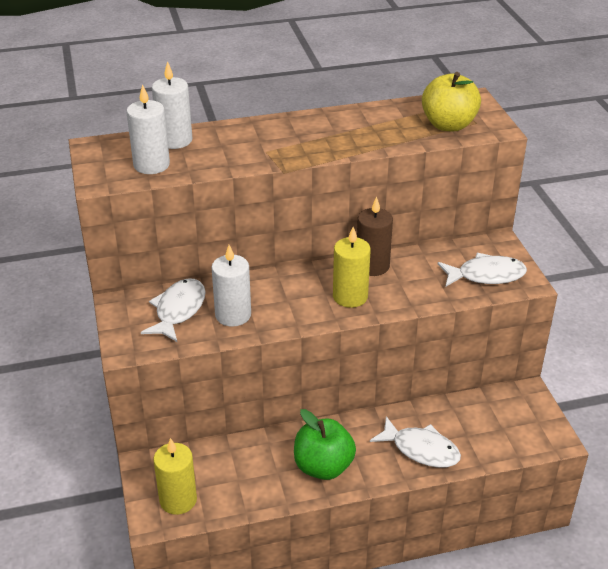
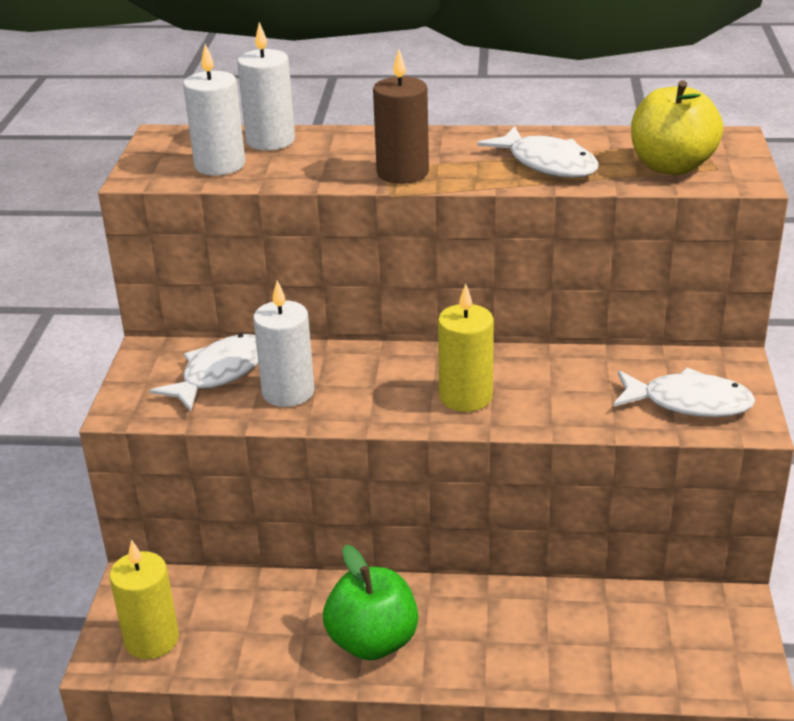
camera: 20 degrees right, 5 degrees down
(372, 266) = (521, 362): brown candle -> brown candle (402, 173)
(421, 449) = (529, 650): white fish -> white fish (547, 164)

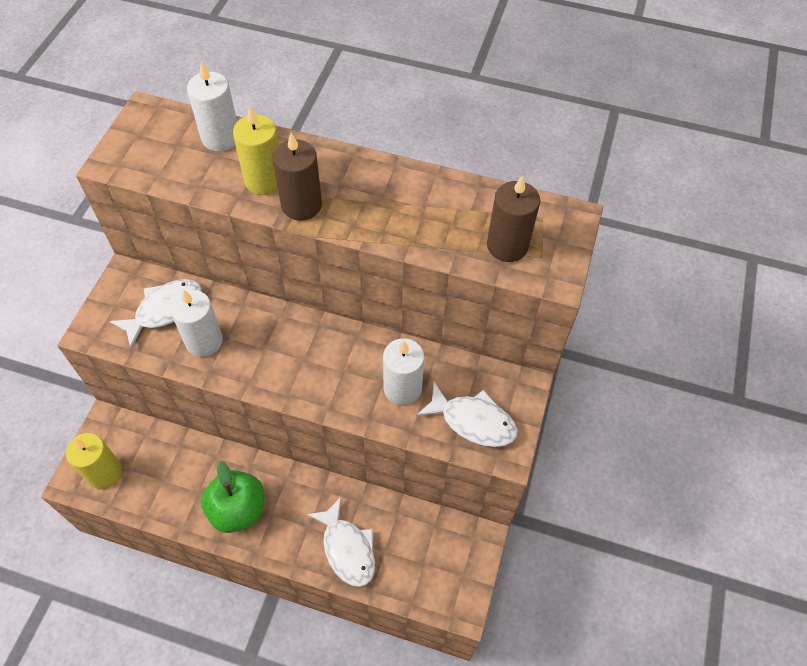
camera: 10 degrees right, 25 degrees up
(220, 165) = (172, 162): white candle -> white candle (402, 388)
(465, 397) = (322, 376): yellow candle -> yellow candle (264, 180)
(547, 164) = (414, 219): white fish -> white fish (347, 548)
(671, 166) = (507, 246): yellow apple -> brown candle

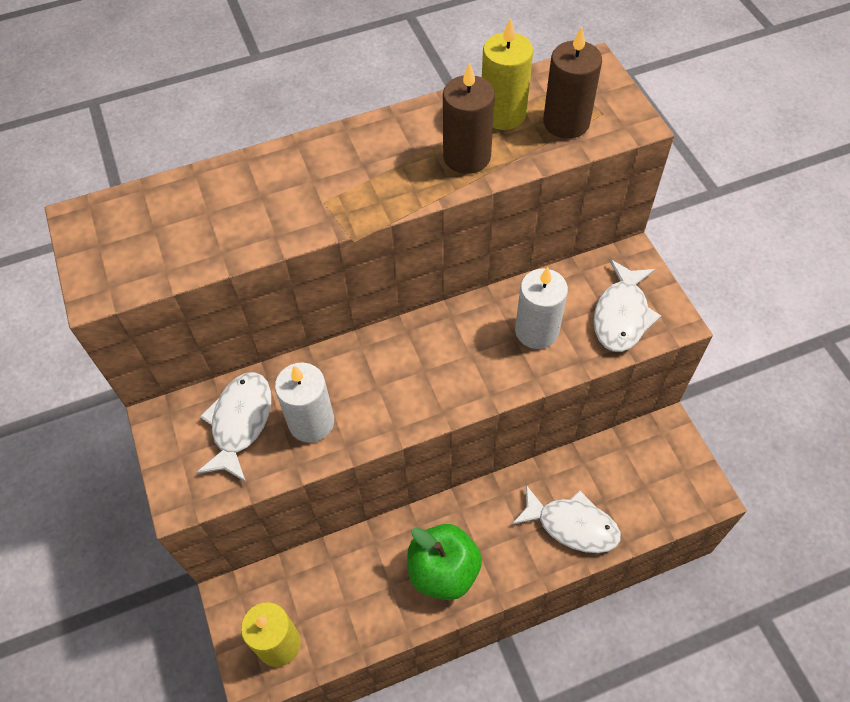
camera: 35 degrees left, 0 degrees up
(220, 138) = (194, 194): white candle -> none
(264, 180) = (284, 205): yellow candle -> yellow candle (503, 114)
(301, 205) = (346, 204): brown candle -> brown candle (467, 157)
(473, 421) = (621, 315): white fish -> white fish turned 120 degrees clockwise

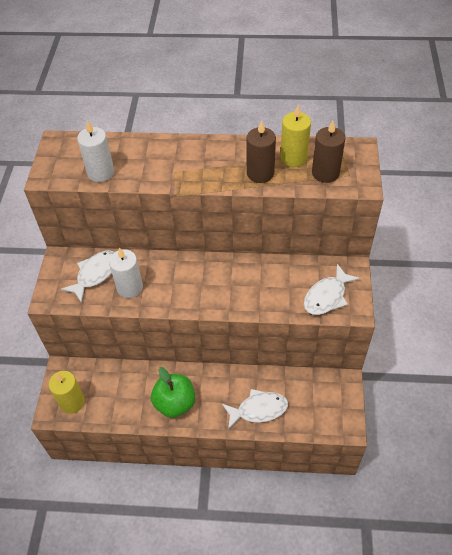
camera: 25 degrees right, 5 degrees down
(536, 331) = (274, 287): white candle -> white candle (101, 172)
(572, 525) = (258, 409): white fish -> white fish turned 60 degrees counterclockwise

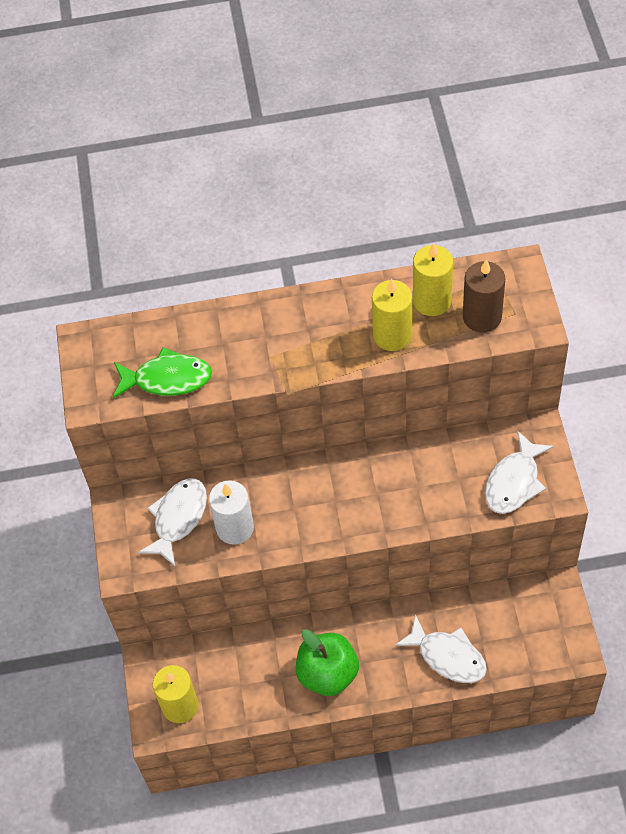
camera: 10 degrees left, 5 degrees up
(101, 172) = (167, 379): white candle -> green fish
(258, 409) = (447, 656): white fish -> white fish turned 60 degrees clockwise
(260, 173) = (392, 335): brown candle -> yellow candle

